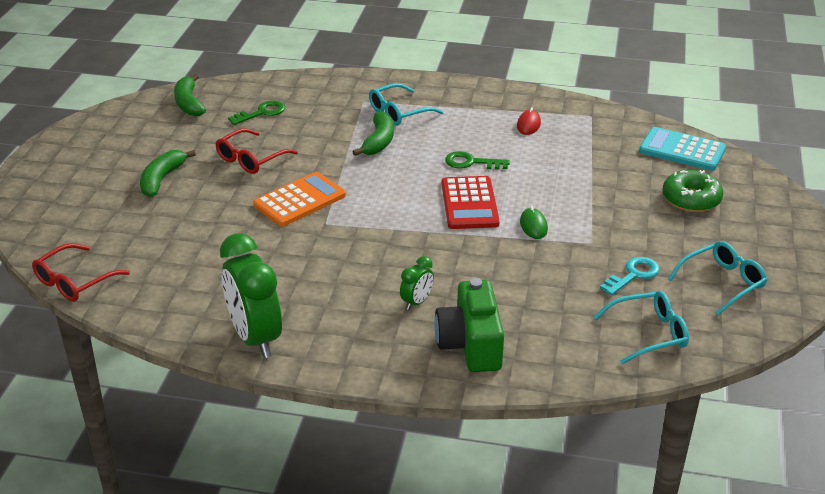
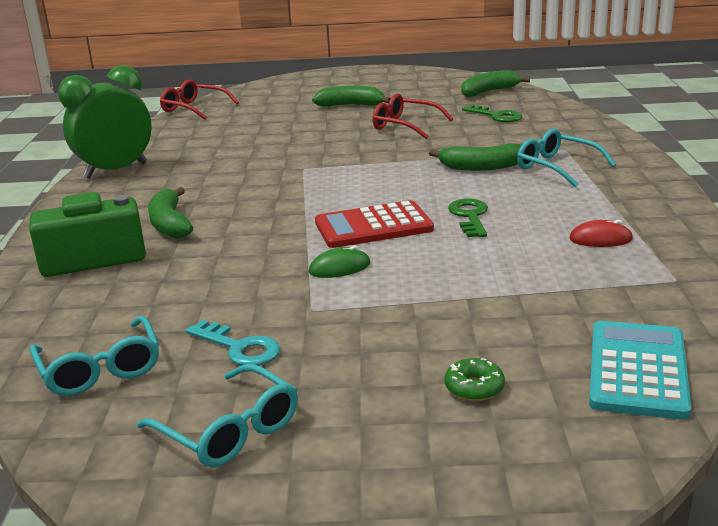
camera: 80 degrees right, 10 degrees down
(300, 200) = (341, 153): orange calculator -> none
(417, 302) = (170, 224): green clock -> green banana
(691, 199) = (474, 388): green donut -> green donut, size x0.55

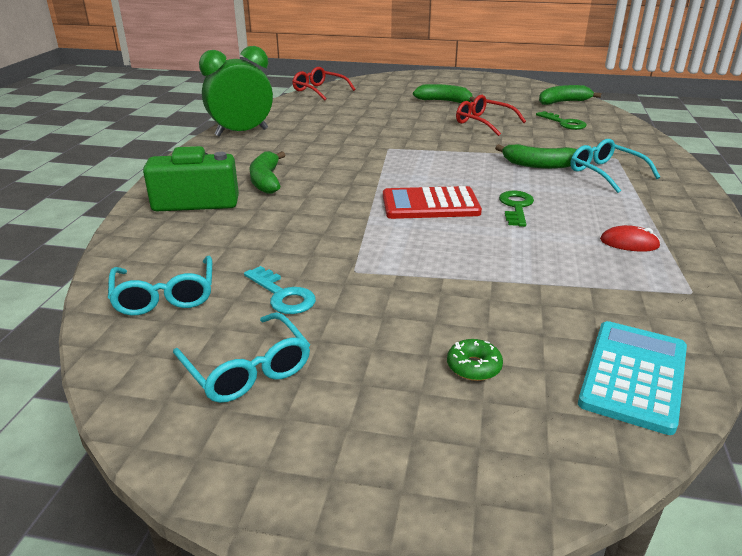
camera: 10 degrees right, 5 degrees up
(339, 268) = (390, 237): green mouse -> none

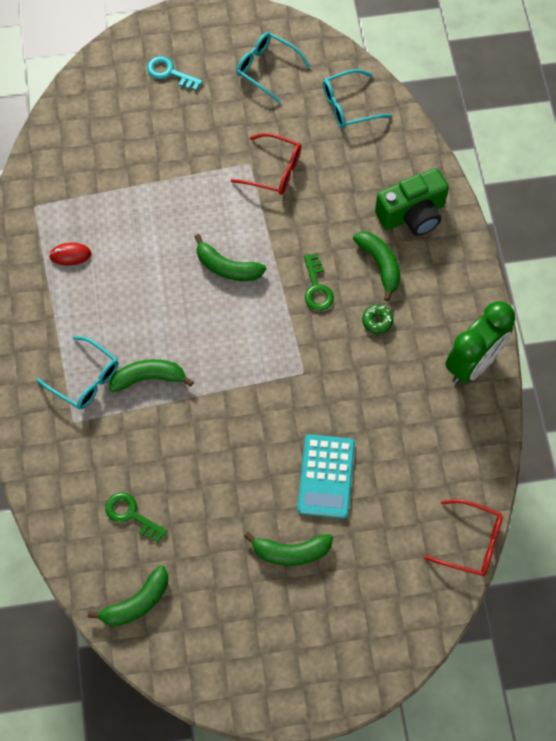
camera: 160 degrees right, 35 degrees up
(165, 295) = (349, 105): turquoise glasses -> turquoise glasses turned 75 degrees counterclockwise
(282, 295) = (281, 127): turquoise key -> turquoise key (170, 73)
(430, 204) = (227, 267): red calculator -> green banana
(474, 367) = (155, 104): green donut -> green donut (377, 321)
(484, 123) = (223, 484): red glasses -> red glasses (273, 170)
(516, 207) = (158, 285): green key -> green key (317, 288)
(633, 375) = (75, 122): turquoise calculator -> turquoise calculator (326, 476)

